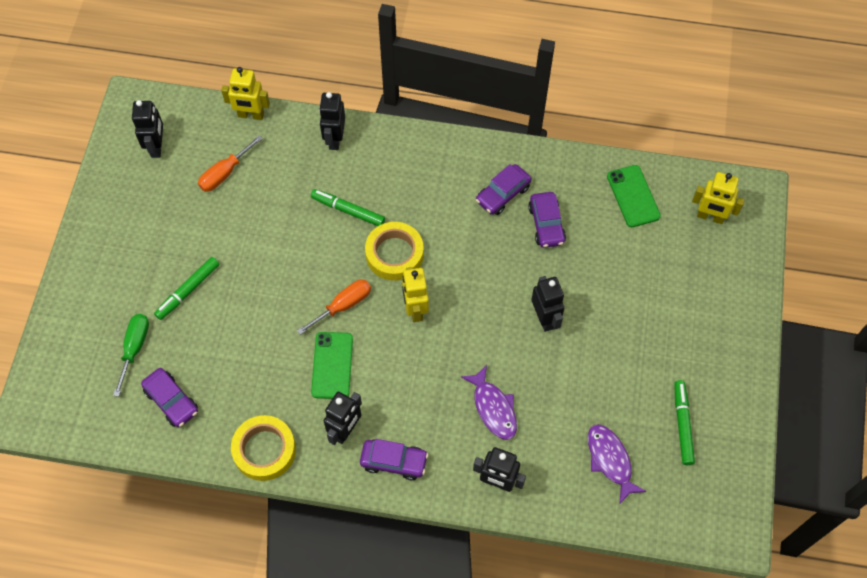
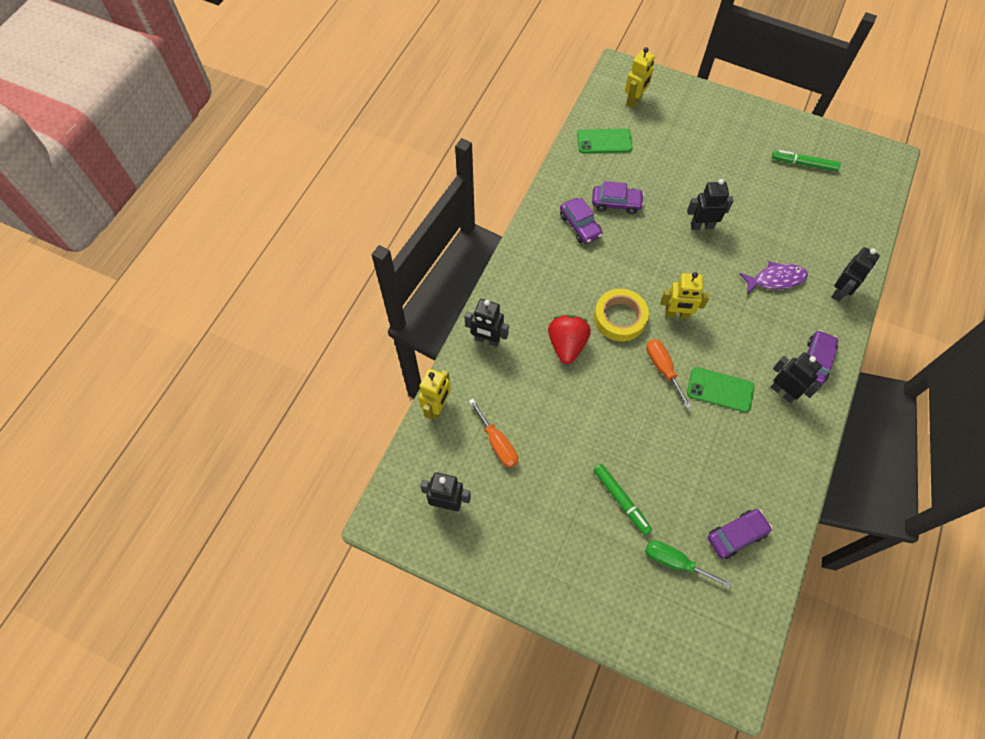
camera: 75 degrees left, 0 degrees up
(264, 450) = (795, 461): yellow tape -> none
(348, 211) = (567, 345): green marker -> red strawberry
(610, 460) = (828, 215): purple fish -> none

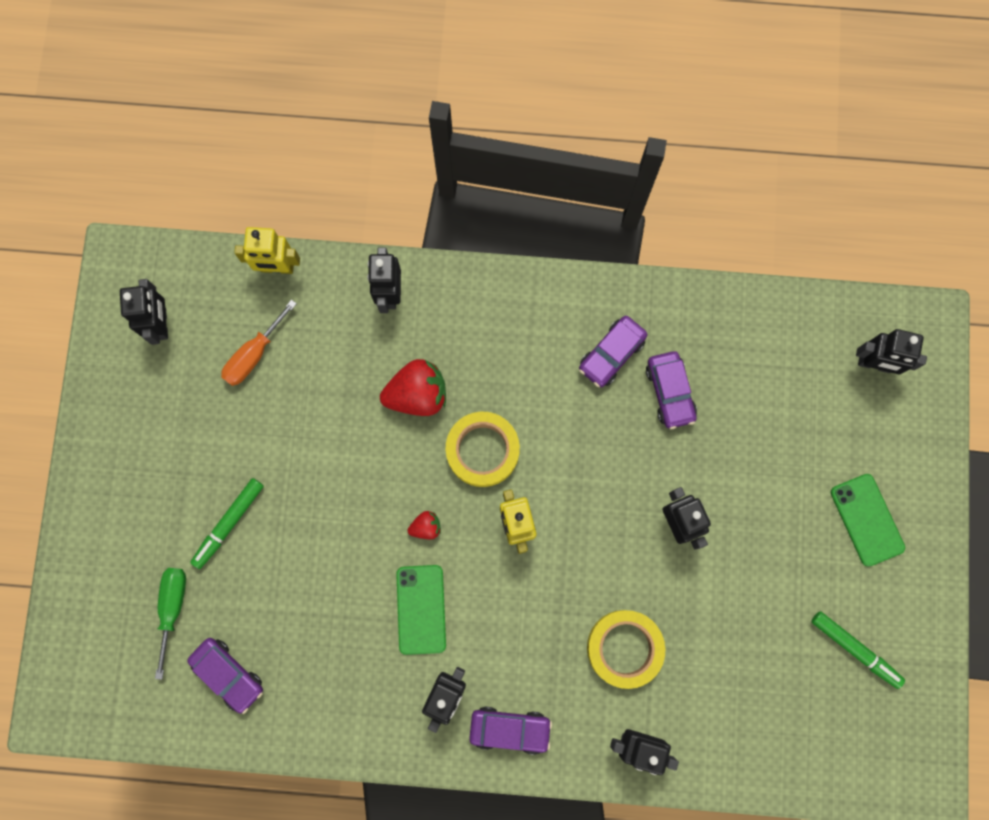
camera: 70 degrees right, 15 degrees up
(604, 141) = (776, 343): green phone -> green phone (867, 520)
(634, 101) = (874, 364): yellow robot -> black robot
(663, 369) = (426, 527): orange screwdriver -> red strawberry
(775, 279) = (624, 648): purple fish -> yellow tape
(804, 164) = (855, 649): green marker -> green marker turned 135 degrees clockwise

